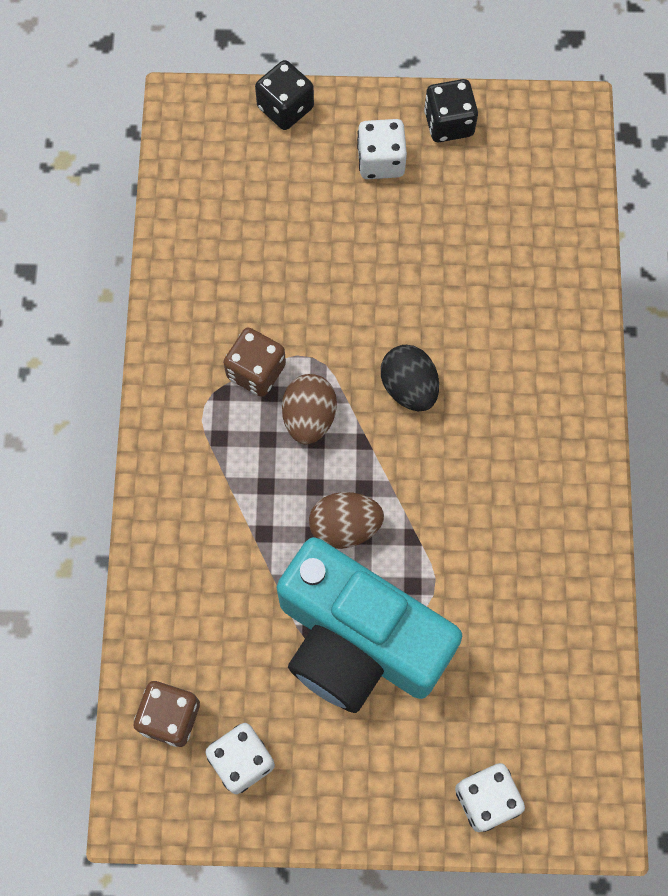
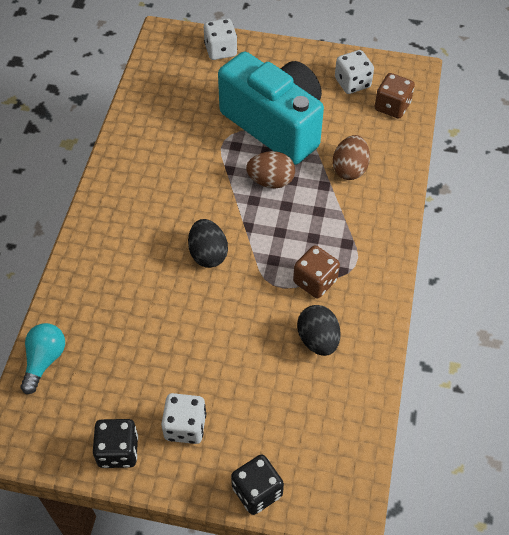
camera: 170 degrees left, 15 degrees down
(241, 290) = (318, 340): none -> black egg
(309, 417) = (282, 246): brown egg -> brown egg (349, 169)
(571, 208) = (44, 360): none -> turquoise light bulb

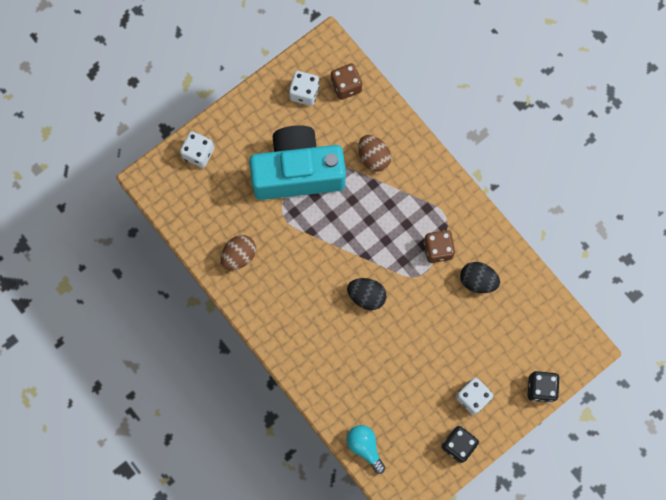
camera: 50 degrees left, 20 degrees up
(271, 181) = (342, 213): brown egg -> brown egg (239, 256)

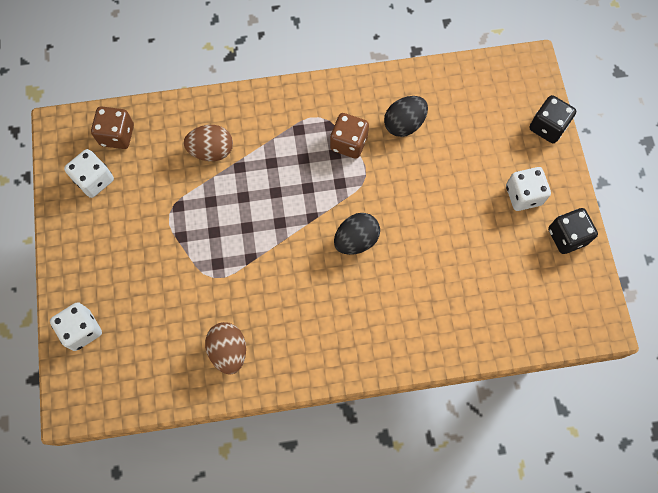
camera: 60 degrees left, 5 degrees down
(298, 172) = (176, 235): turquoise camera -> none
(365, 447) = (521, 333): turquoise light bulb -> none

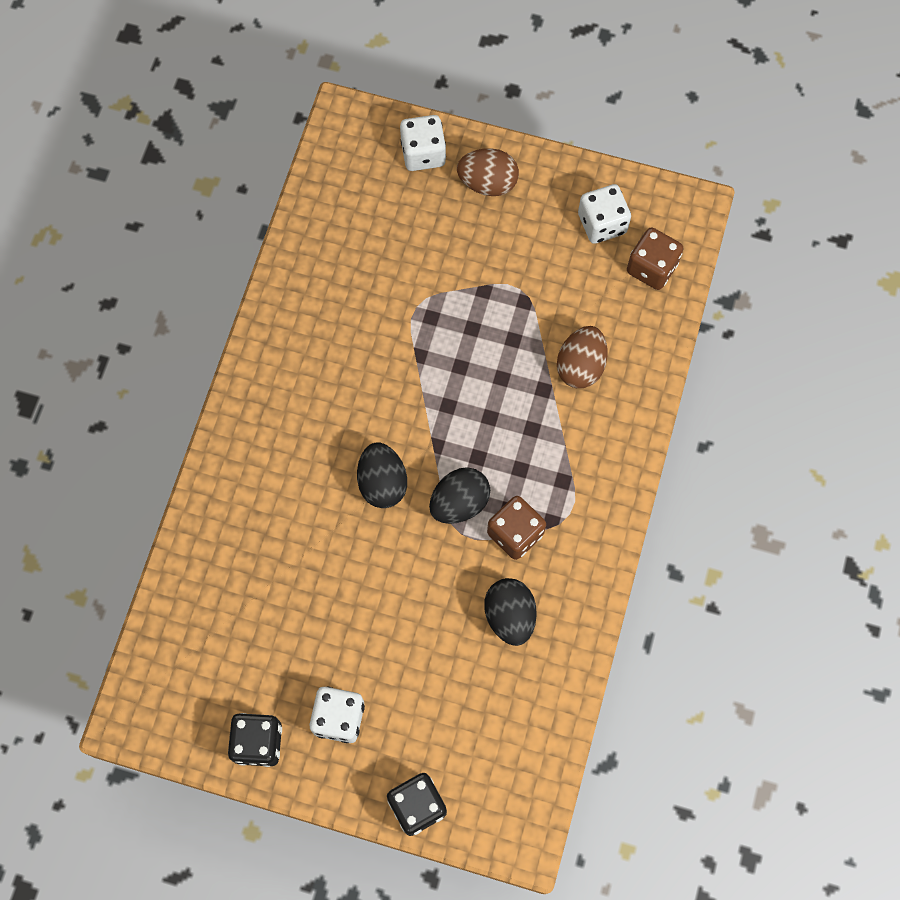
camera: 115 degrees right, 0 degrees up
(228, 351) = (323, 289): brown egg -> brown egg (487, 183)
(345, 185) = (459, 503): none -> black egg

